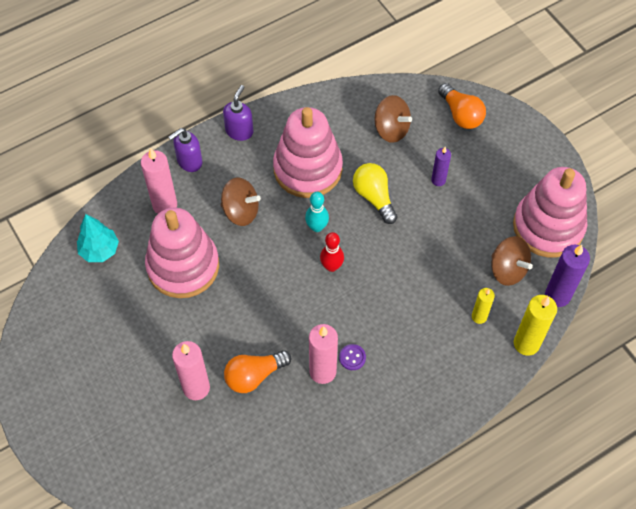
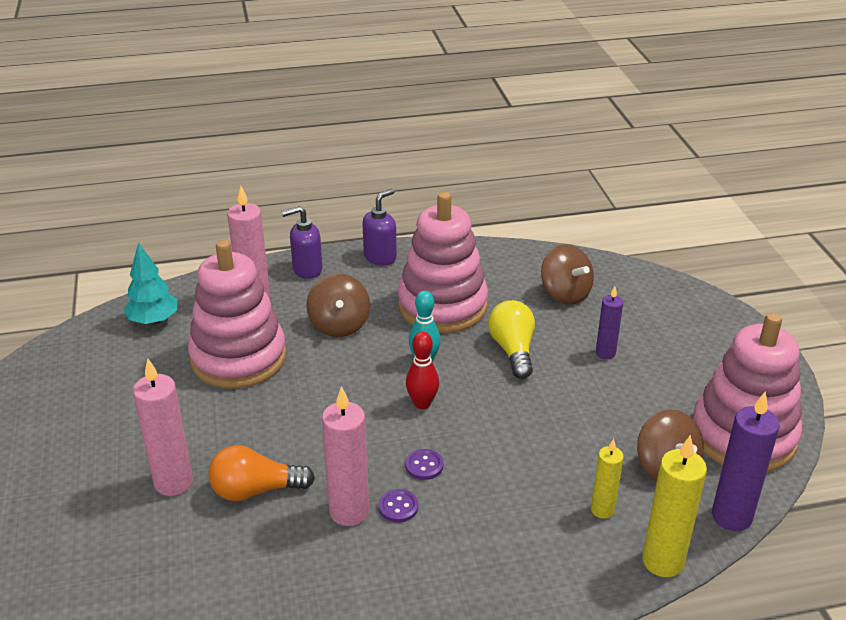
camera: 20 degrees right, 25 degrees down
(241, 211) = (339, 325): brown spinning top -> brown spinning top turned 45 degrees clockwise
(355, 319) = (424, 465): none -> purple button
(461, 114) = (661, 299): orange light bulb -> none

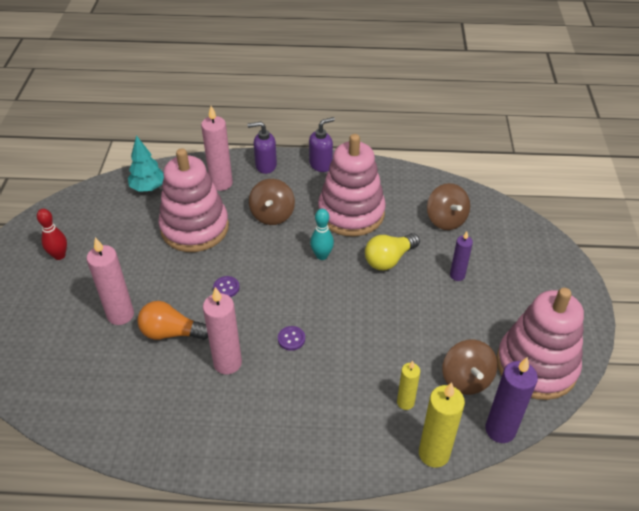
camera: 15 degrees right, 10 degrees up
(398, 507) = (262, 367): purple button -> purple button (226, 288)
(422, 403) = (308, 289): red bowling pin -> red bowling pin (59, 255)
(513, 350) = (389, 259): yellow light bulb -> yellow light bulb turned 135 degrees counterclockwise

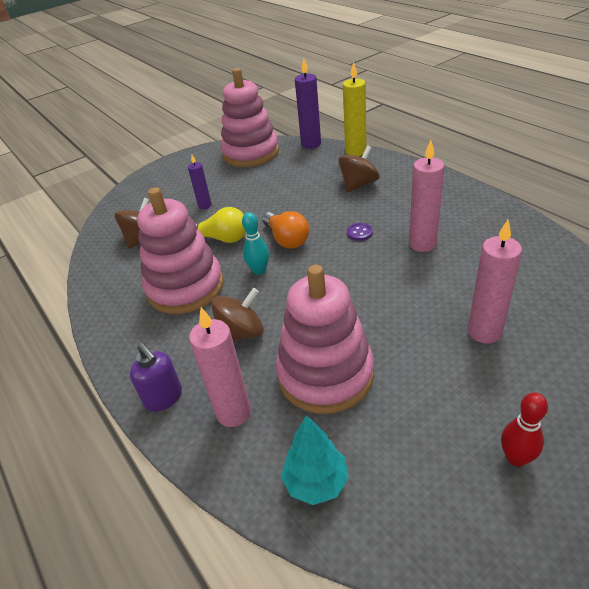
camera: 125 degrees left, 5 degrees down
(171, 332) = (447, 288): orange light bulb -> orange light bulb (287, 239)
(226, 288) = (363, 295): purple button -> none
(321, 164) = (123, 353): purple soap dispenser -> none
(405, 402) = (338, 172): yellow candle -> none
(466, 379) = (292, 165): brown spinning top -> brown spinning top (359, 184)

